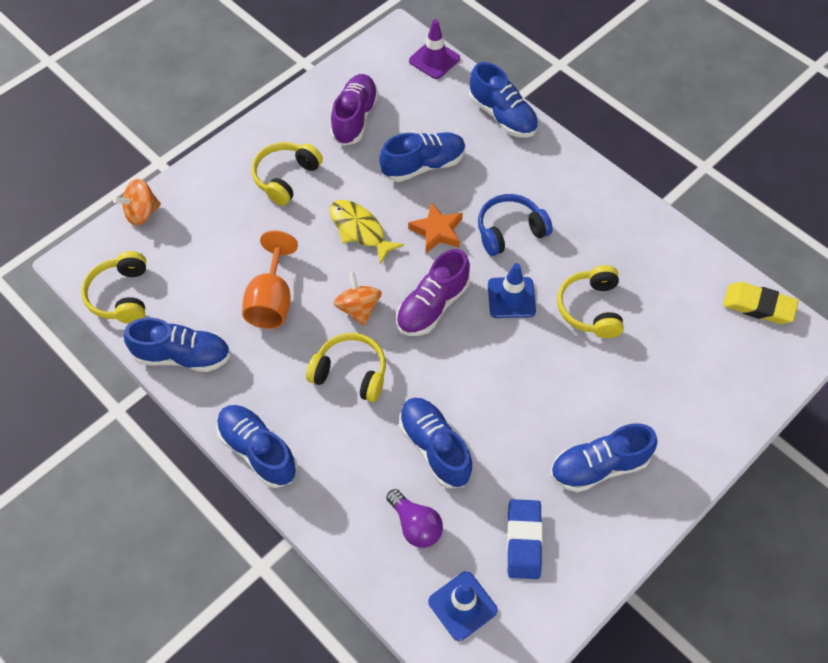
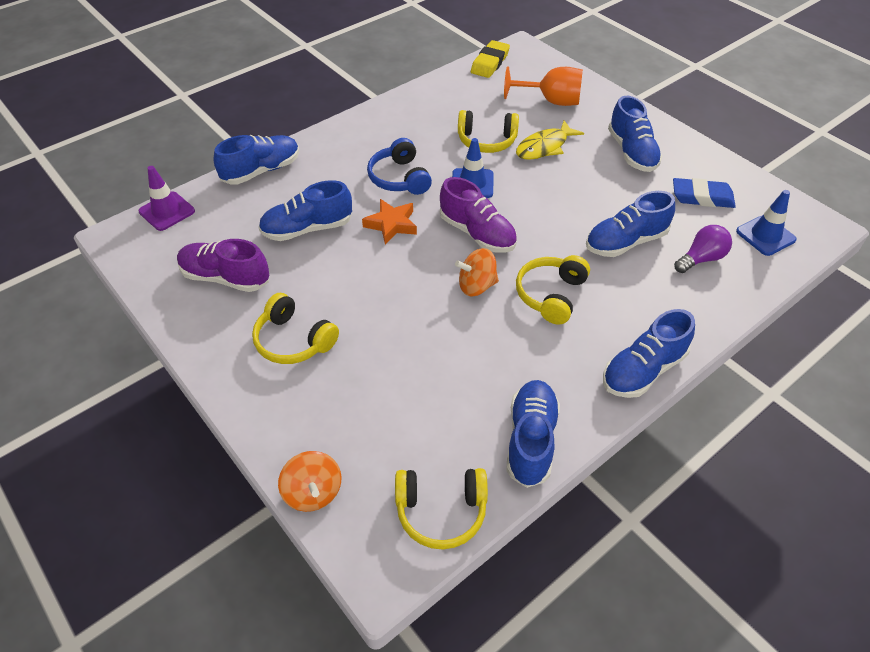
camera: 85 degrees left, 10 degrees down
(271, 301) = (461, 356): orange goblet -> orange goblet (551, 101)
(359, 230) = (379, 280): yellow fish -> yellow fish (544, 147)
(423, 165) = (307, 229): blue shoe -> blue shoe turned 90 degrees counterclockwise

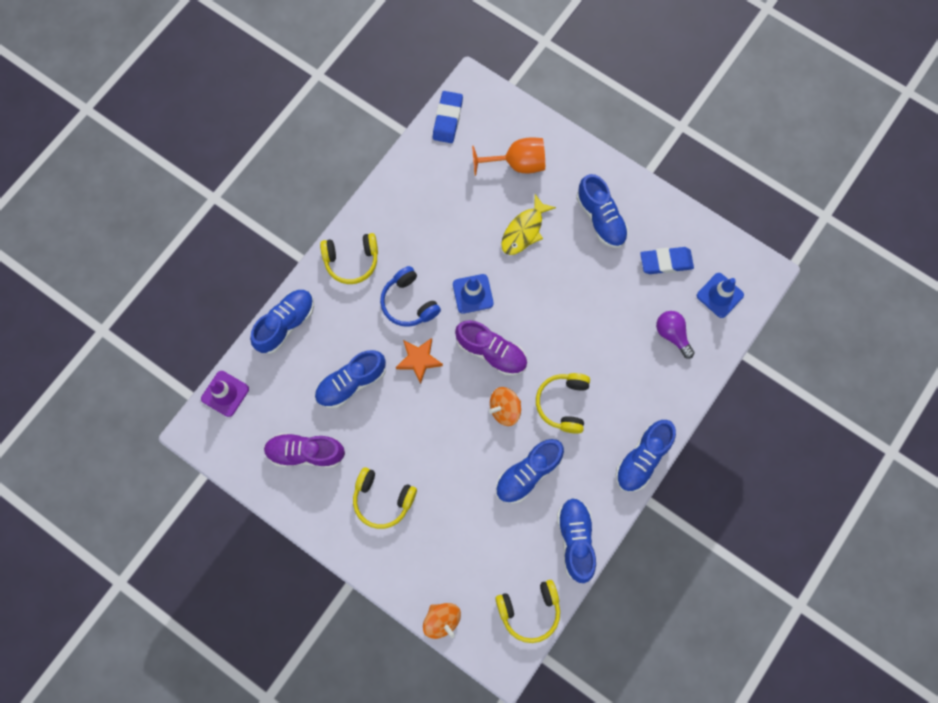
camera: 15 degrees left, 25 degrees up
(486, 141) = (471, 235): yellow headphones -> yellow headphones (352, 261)
(490, 63) = (447, 119): yellow eraser -> blue eraser
(625, 242) = (611, 331): blue shoe -> blue shoe (528, 473)
(701, 259) = (672, 334): purple light bulb -> purple light bulb turned 75 degrees counterclockwise

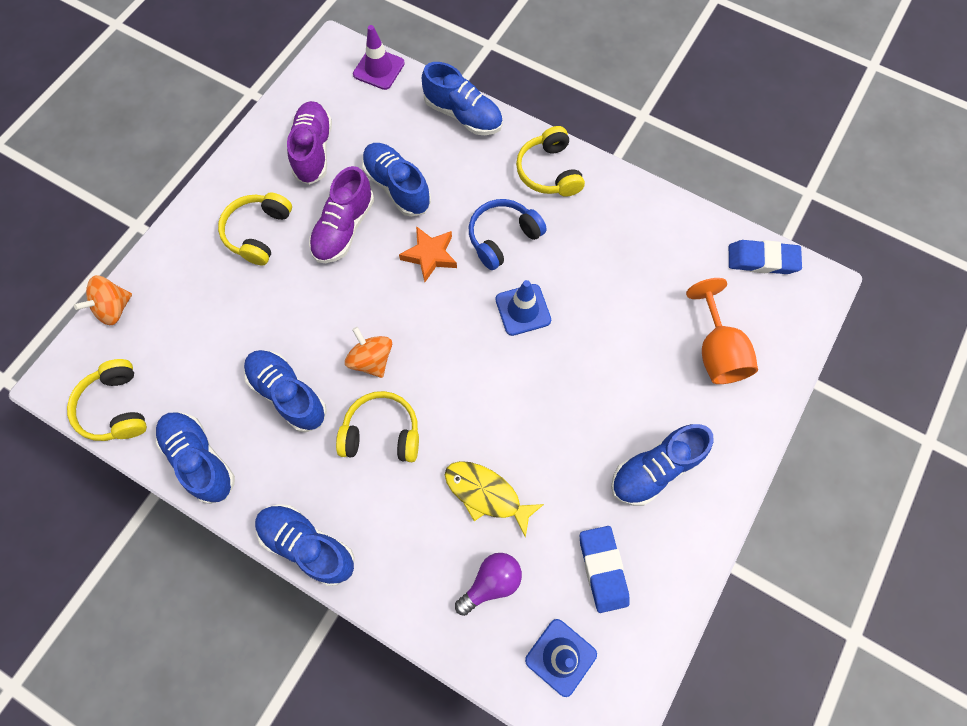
camera: 85 degrees right, 5 degrees down
(491, 352) = (446, 338): purple shoe -> purple shoe (344, 228)
(524, 230) = (620, 367): yellow fish -> yellow fish (486, 494)
(575, 540) = (200, 459): blue shoe -> blue shoe turned 120 degrees counterclockwise

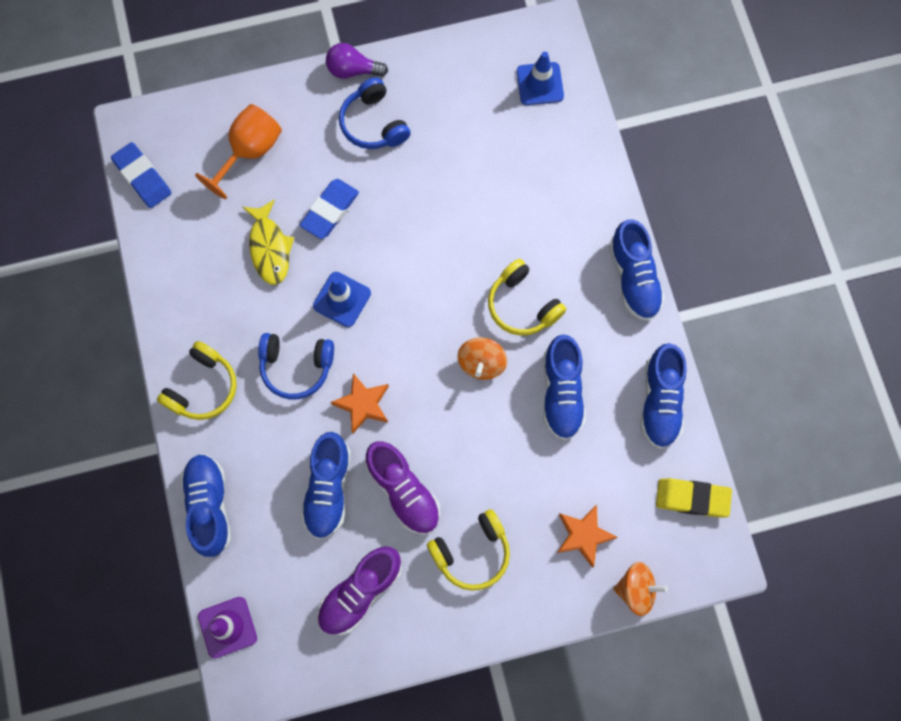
camera: 135 degrees left, 5 degrees up
(116, 407) = (692, 498): yellow headphones -> yellow eraser
(184, 310) = (583, 535): none -> orange star
(344, 228) = (403, 491): purple shoe -> purple shoe turned 75 degrees clockwise
(486, 494) = (492, 205): yellow fish -> yellow fish (270, 248)
(491, 582) = (540, 155): purple light bulb -> purple light bulb (353, 70)
(602, 569) = (467, 102): blue eraser -> blue eraser (330, 211)
(655, 469) = (374, 123): blue shoe -> blue headphones

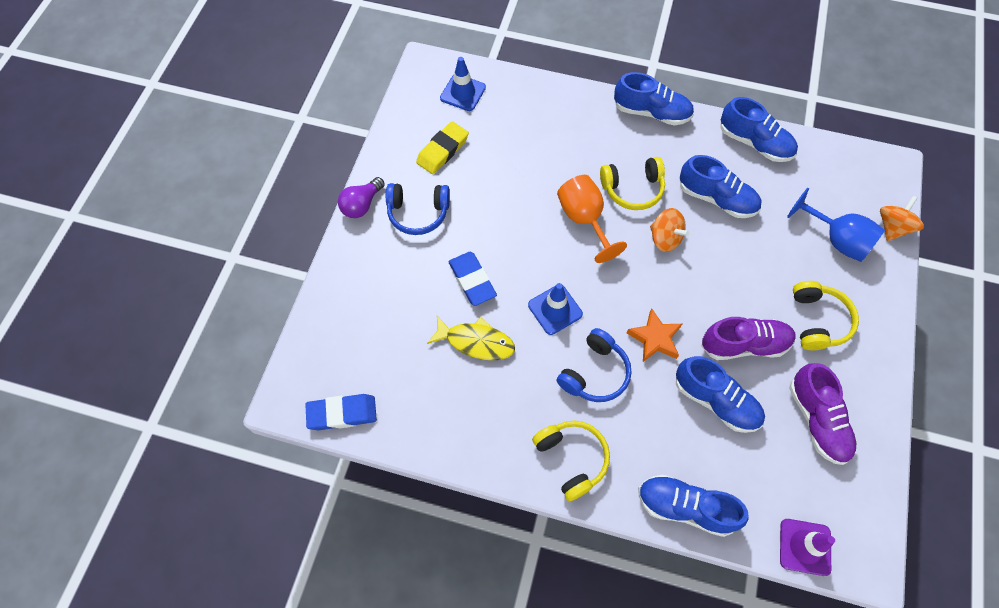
camera: 60 degrees left, 10 degrees down
(250, 152) = (379, 315): orange goblet -> orange goblet (584, 219)
(583, 535) = (836, 240): orange star -> blue goblet
(692, 498) = (837, 160): yellow eraser -> yellow eraser (442, 150)

